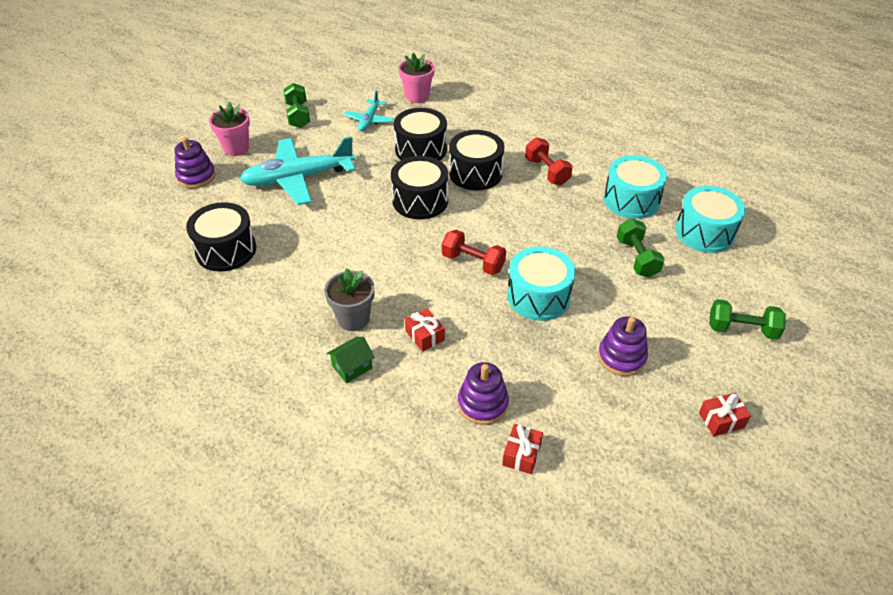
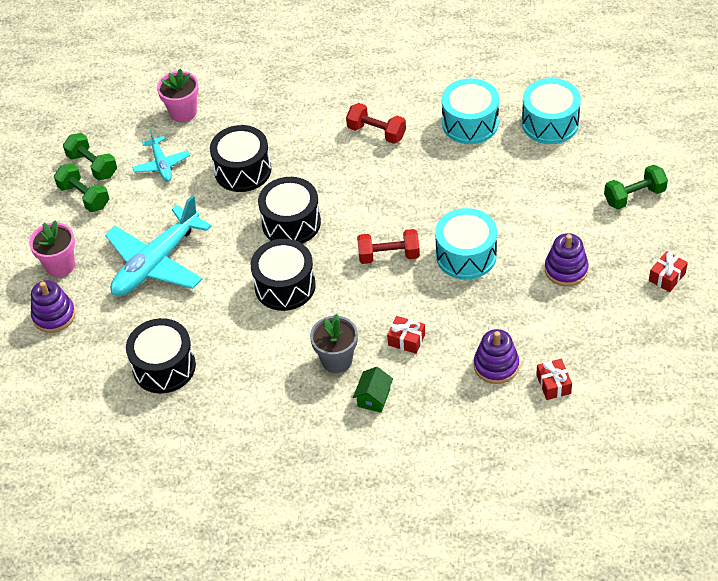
camera: 30 degrees left, 5 degrees up
(475, 173) = (315, 168): black drum -> black drum (285, 286)
(637, 258) = (515, 177): green dumbbell -> green dumbbell (92, 165)

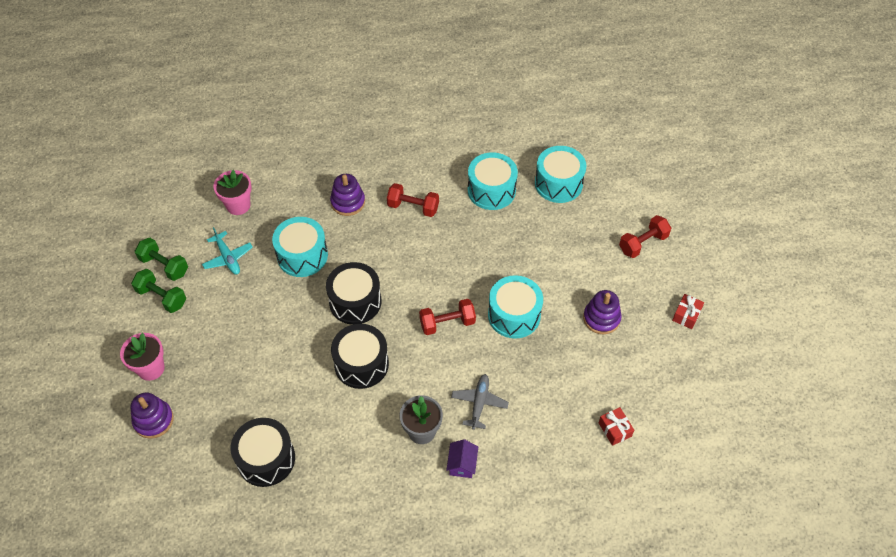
camera: 15 degrees left, 5 degrees up
(156, 263) = (240, 355): turquoise plane -> none
(243, 170) = (302, 255): black drum -> turquoise drum
(373, 398) = (462, 464): green house -> purple house
(406, 340) = (479, 403): red gift -> grey plane
(496, 365) = (562, 418): purple stacking toy -> purple stacking toy (348, 202)
(634, 196) = (643, 243): green dumbbell -> red dumbbell

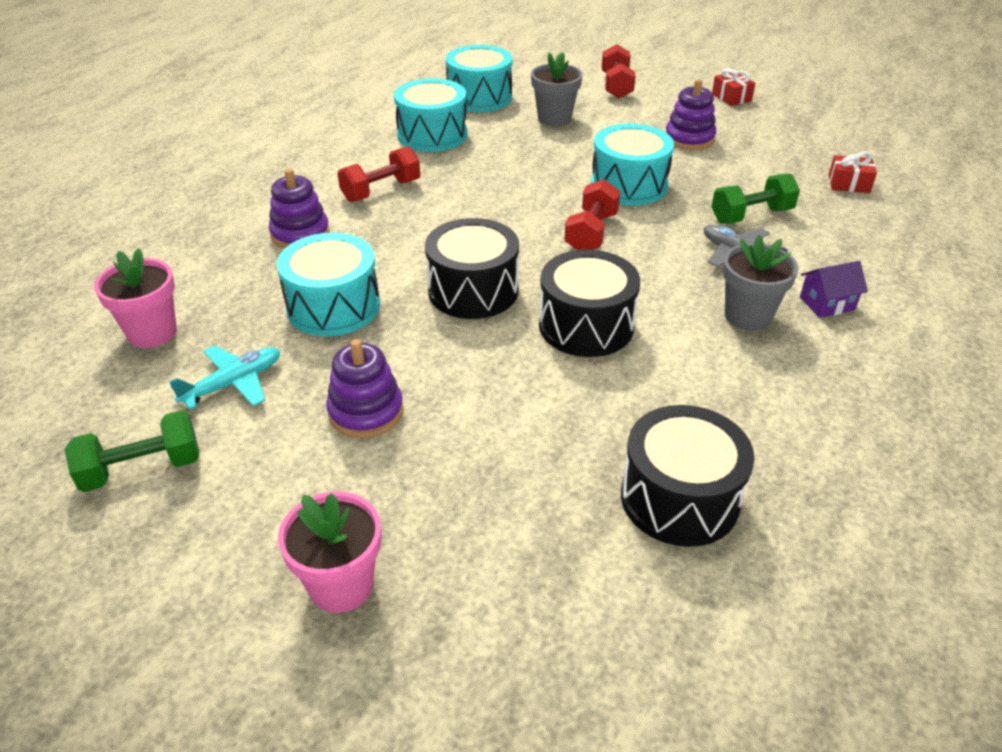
camera: 55 degrees left, 15 degrees down
(153, 420) = (465, 632): purple stacking toy -> purple stacking toy (366, 412)
(162, 297) = (203, 501): green dumbbell -> green dumbbell (751, 215)
(228, 258) = (234, 383): turquoise plane -> turquoise plane turned 45 degrees counterclockwise
(462, 464) = (827, 303): purple house -> purple house turned 60 degrees counterclockwise
(565, 236) = (554, 119): none -> grey flower pot

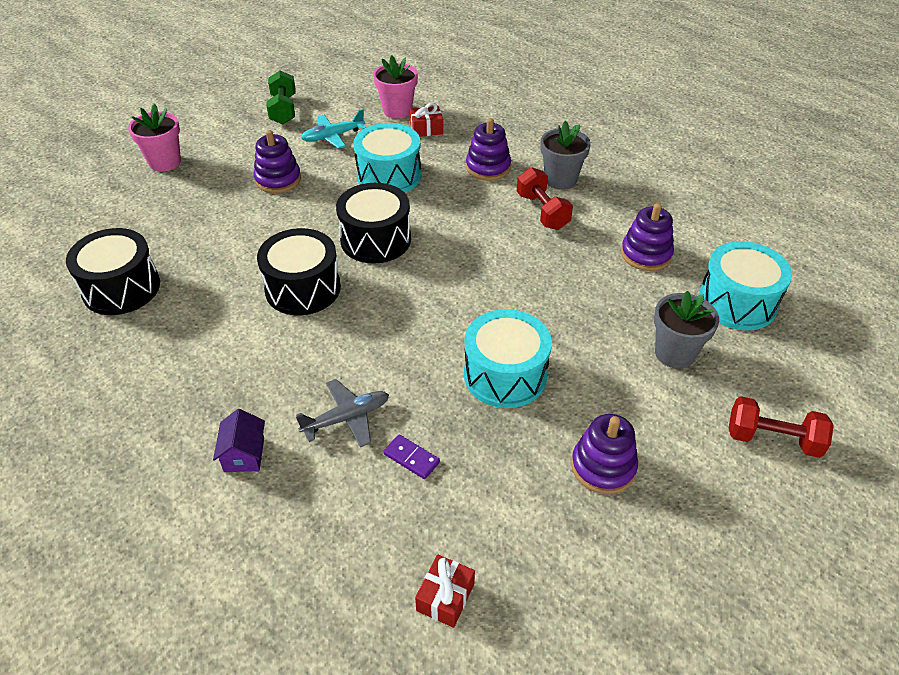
camera: 105 degrees right, 5 degrees up
(234, 383) = (333, 136): turquoise plane -> turquoise plane turned 90 degrees clockwise
(432, 135) = (646, 254): turquoise drum -> purple stacking toy
(591, 233) = (427, 324): red dumbbell -> none
(731, 97) = (729, 569): red gift -> red gift (426, 129)
(747, 316) = (260, 389): grey flower pot -> grey flower pot (560, 180)
(751, 215) = (411, 458): green dumbbell -> purple domino

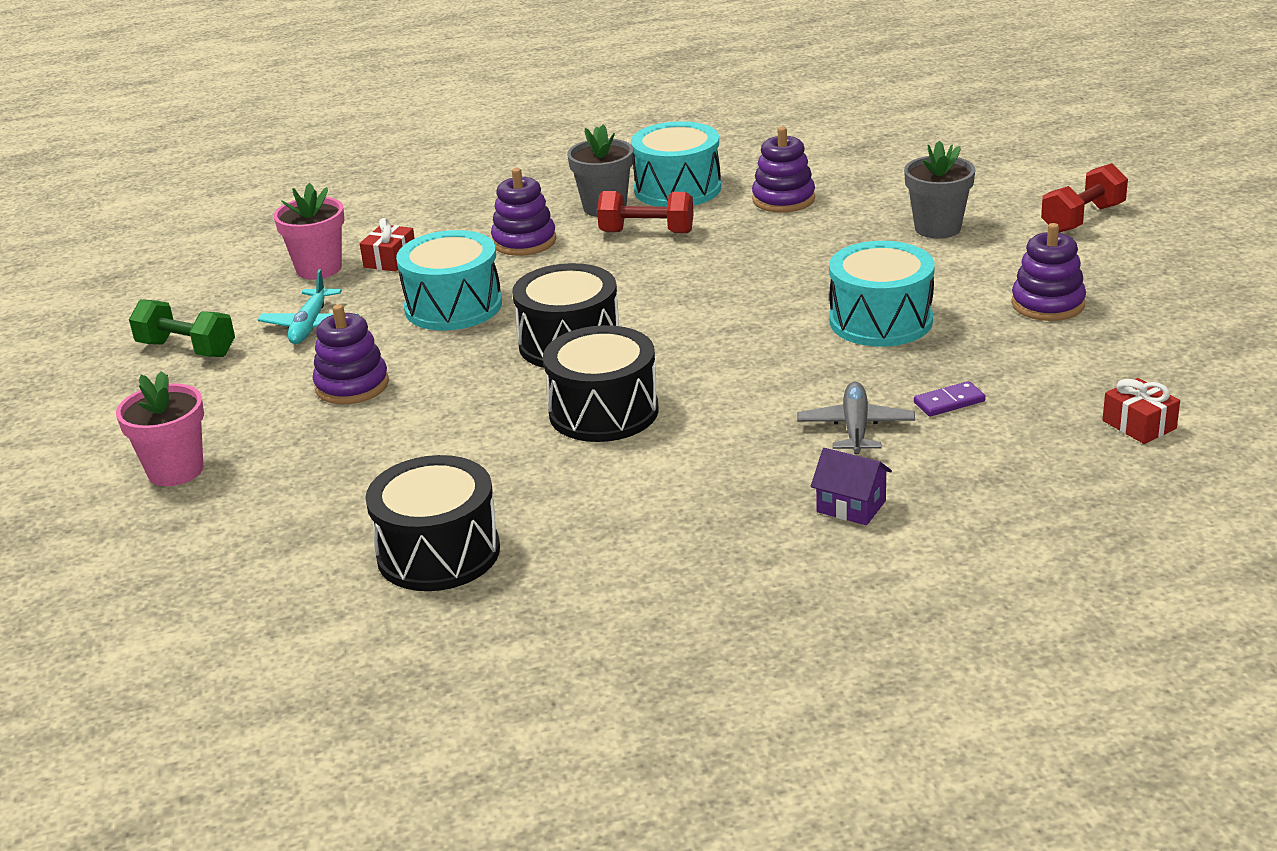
camera: 55 degrees left, 15 degrees down
(737, 302) = (901, 179): turquoise drum -> turquoise drum (677, 189)

